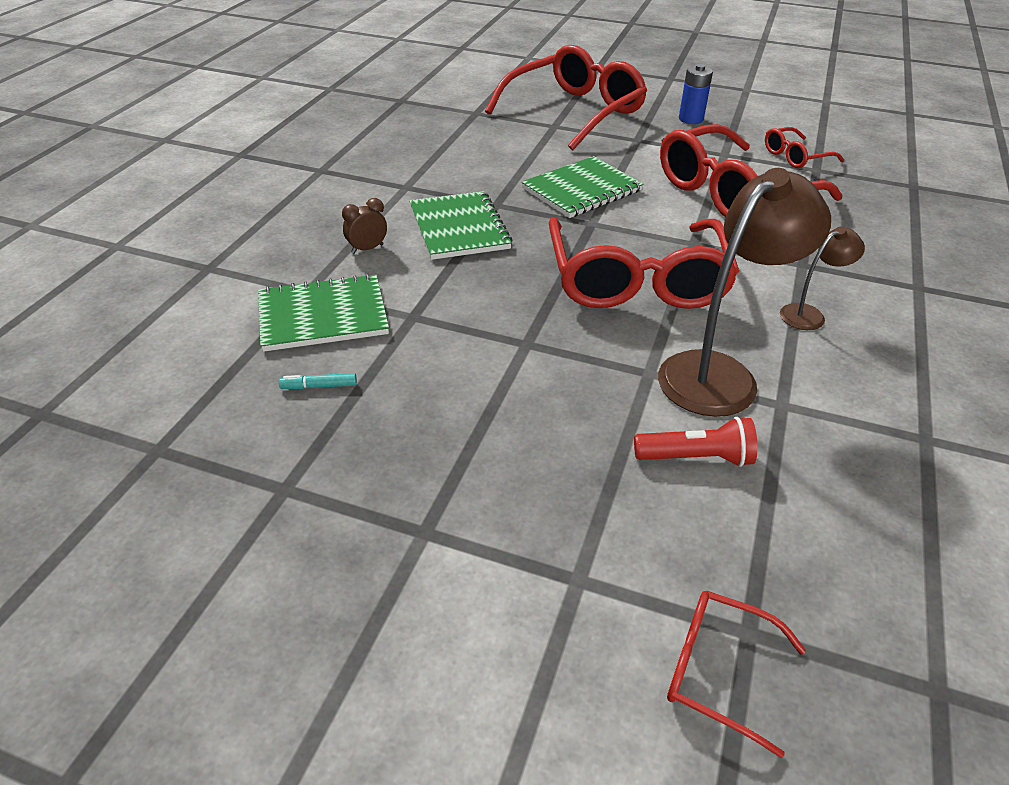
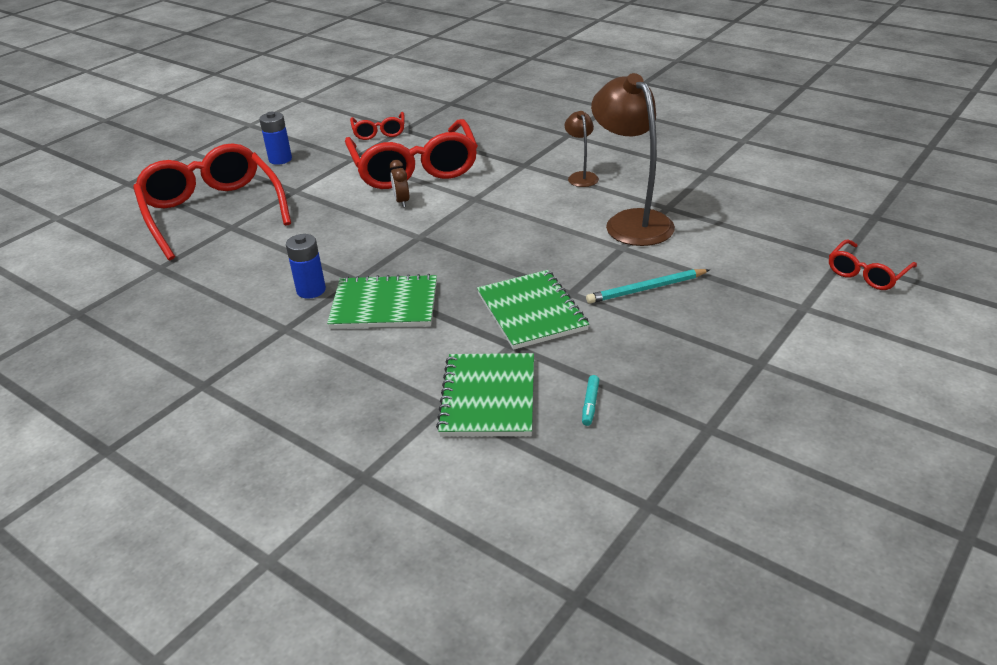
camera: 70 degrees left, 5 degrees down
(367, 249) = (389, 362): brown clock -> brown clock (402, 201)
(468, 185) = (311, 290): none -> blue battery
(559, 405) = (646, 289): none -> turquoise pencil
(581, 190) = (362, 232): green notebook -> green notebook (531, 311)
(636, 280) = (511, 231): red glasses -> none
(696, 458) = (709, 247): red flashlight -> none

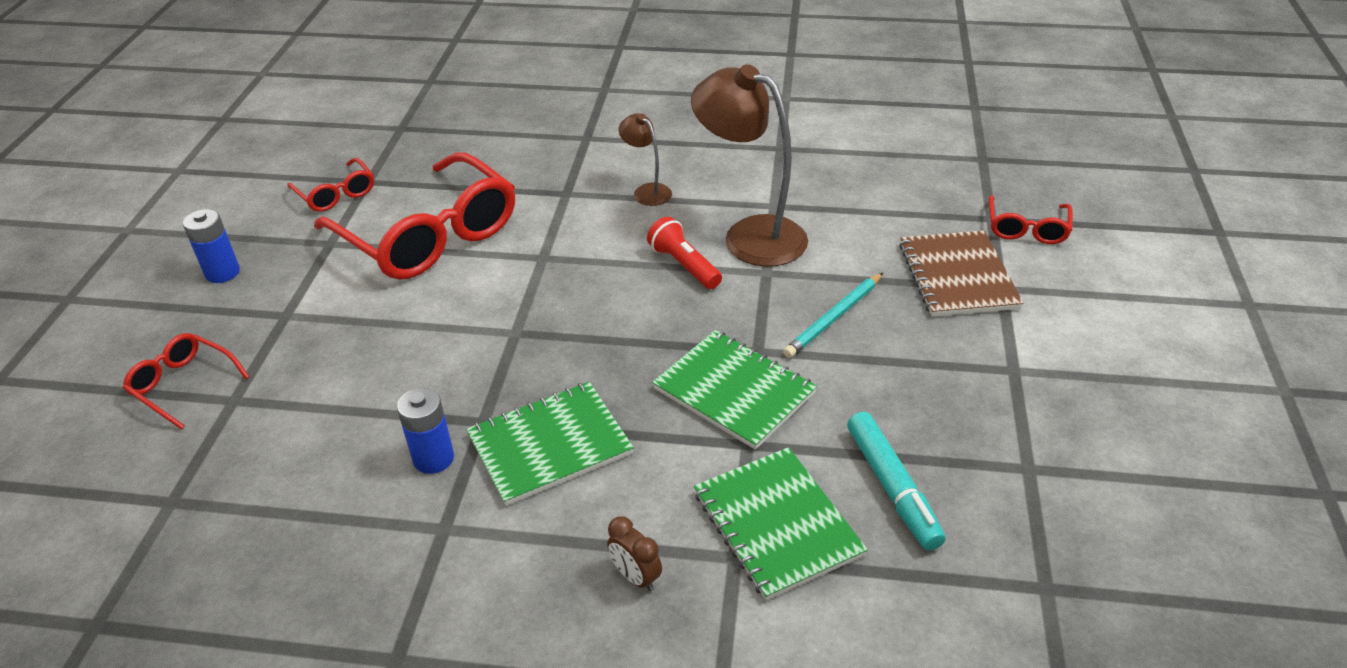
camera: 30 degrees left, 5 degrees up
(212, 211) = (183, 385): red glasses -> red glasses, size x0.47
(402, 201) = (451, 288): brown clock -> brown clock (635, 577)
(566, 228) = (684, 265): none -> red flashlight
(590, 404) = (892, 487): turquoise marker -> turquoise marker, size x2.07
(773, 289) = (958, 276): none -> brown notebook

